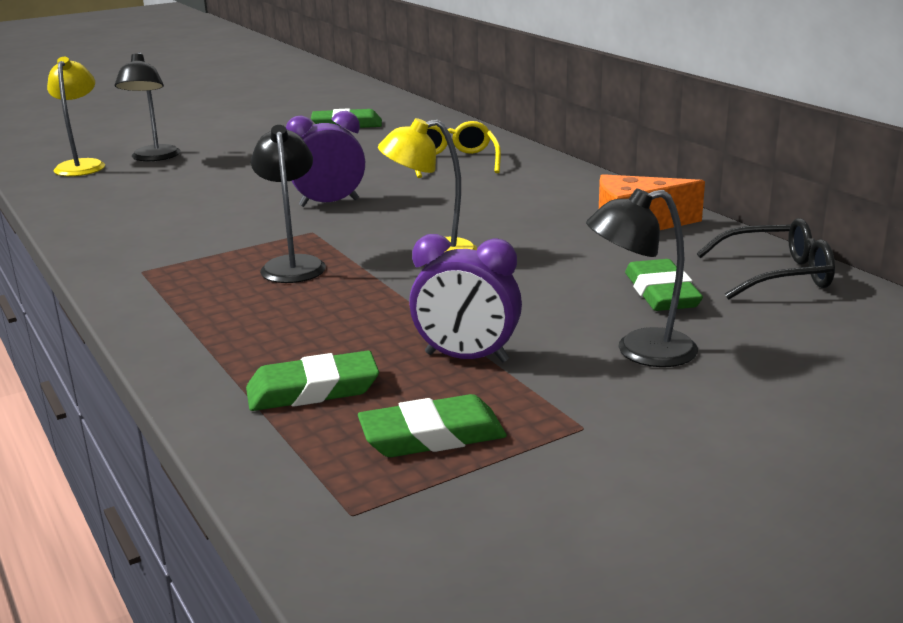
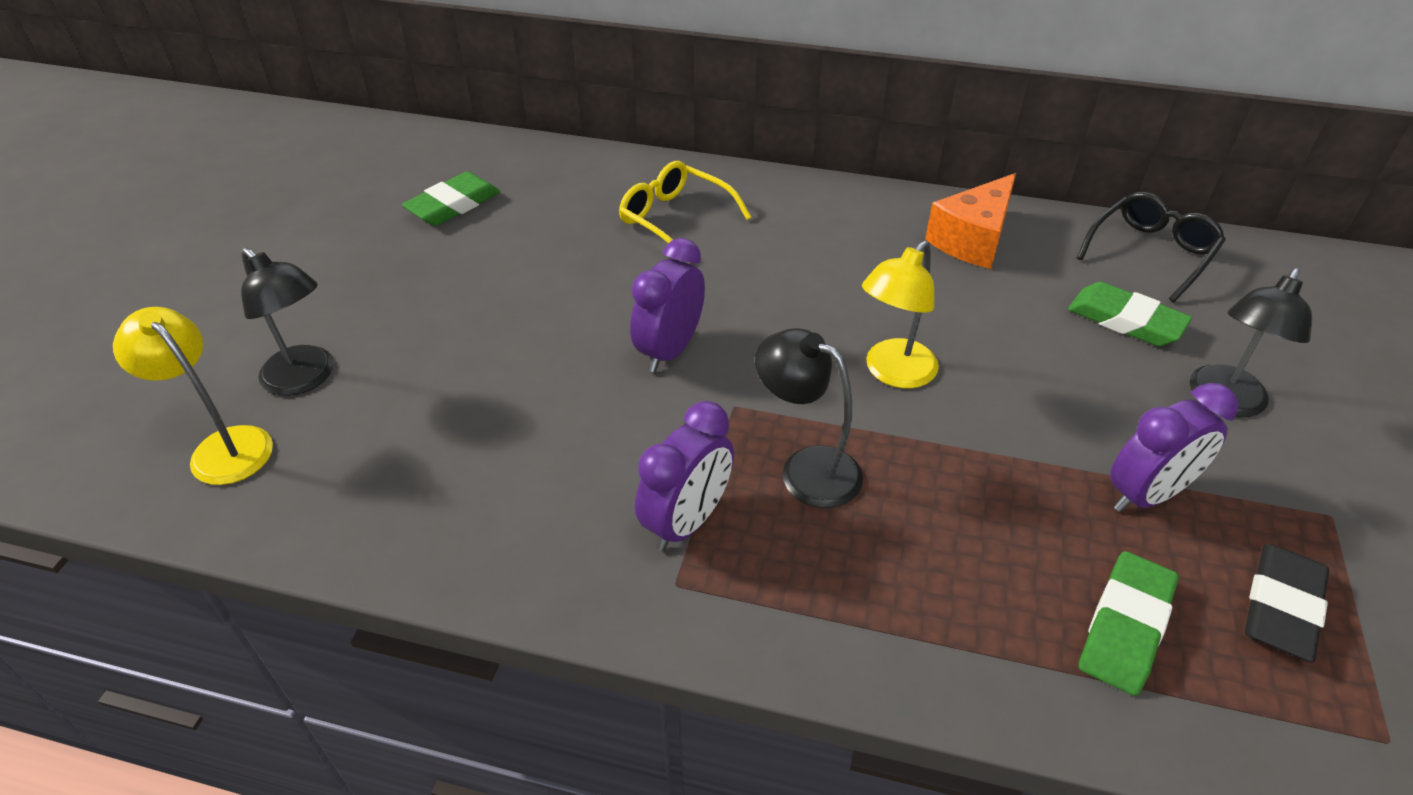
camera: 45 degrees left, 20 degrees up
(194, 256) = (687, 522): none -> purple clock
(432, 435) = (1281, 607): green eraser -> black eraser

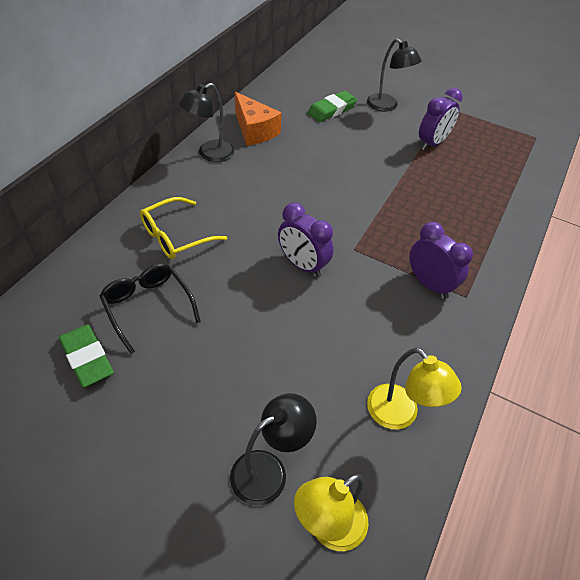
camera: 80 degrees left, 5 degrees up
(806, 468) = (402, 234): black lamp -> black lamp (210, 154)
(893, 373) = (345, 187): yellow lamp -> yellow lamp (400, 415)
(1125, 627) = (493, 172): green eraser -> none
(1147, 495) = (432, 143): purple clock -> purple clock turned 60 degrees clockwise
(1151, 253) = (289, 85): black glasses -> black glasses (147, 307)
(1281, 607) = (486, 135): black eraser -> none

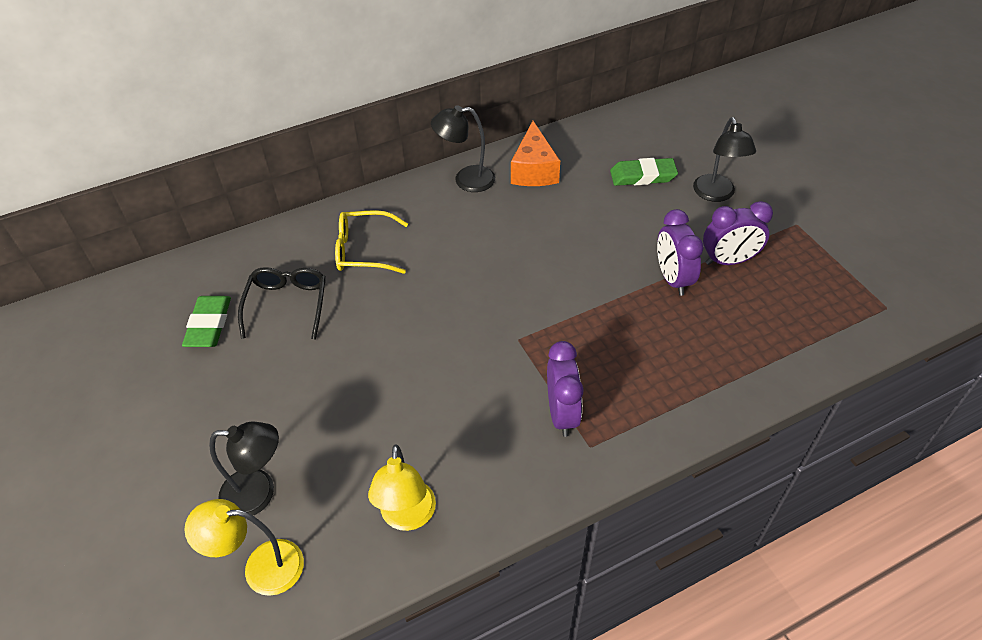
camera: 40 degrees right, 0 degrees up
(302, 265) = (452, 331): purple clock -> purple clock (672, 279)

